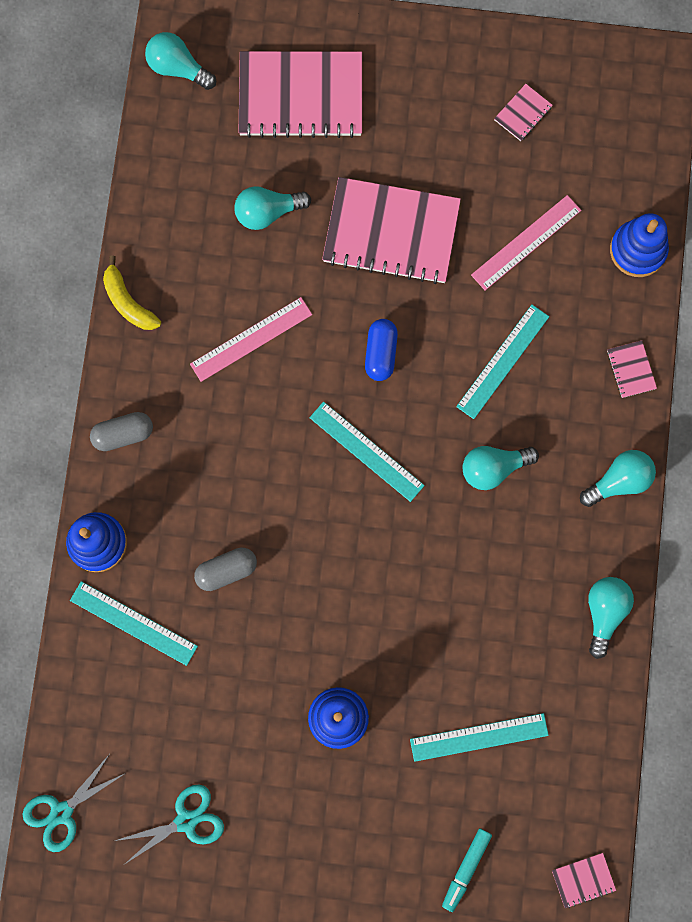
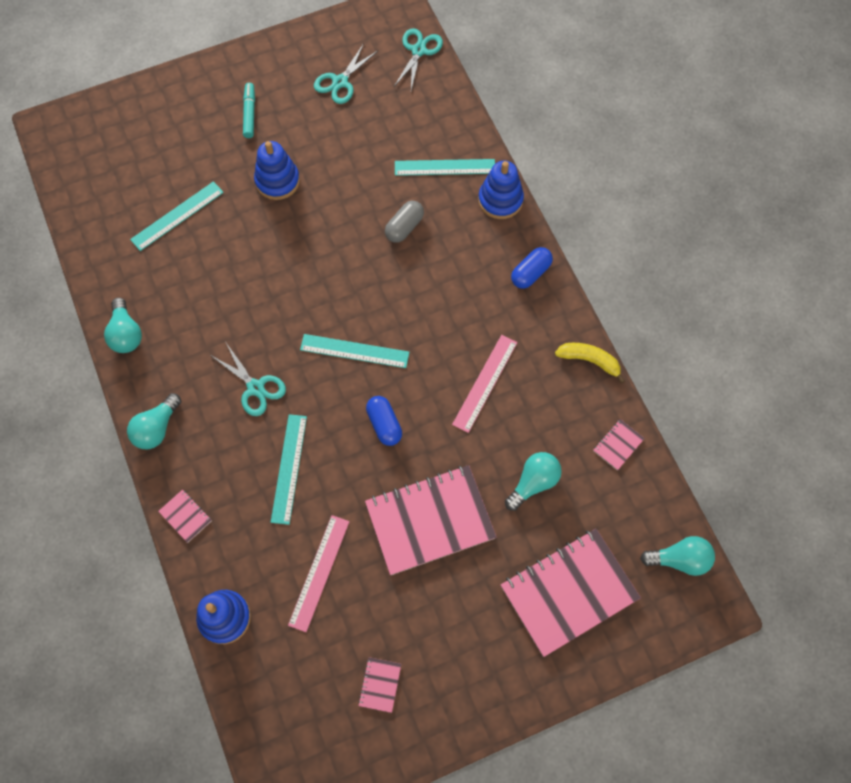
camera: 150 degrees right, 10 degrees down
(123, 434) = (530, 273): grey capsule -> blue capsule
(466, 869) = (148, 141): turquoise marker -> turquoise marker (249, 113)
(493, 468) = (255, 388): turquoise light bulb -> turquoise scissors
(583, 880) = (67, 171): pink notebook -> pink notebook (618, 445)

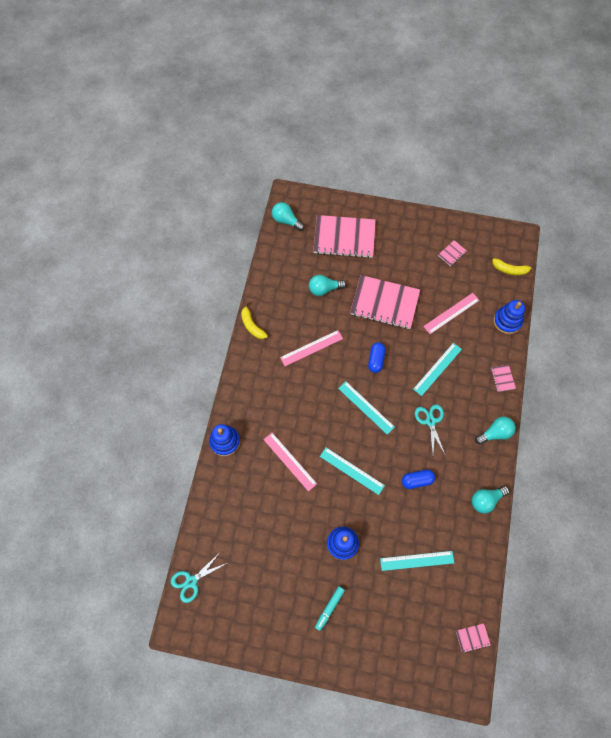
camera: 145 degrees left, 0 degrees up
(126, 334) = (486, 500): turquoise light bulb -> turquoise light bulb turned 135 degrees counterclockwise
(269, 719) = (508, 269): none -> yellow banana
(340, 82) = (257, 592): turquoise scissors -> none
(404, 227) = (290, 461): grey capsule -> pink ruler
(445, 167) = (239, 484): turquoise ruler -> turquoise ruler (352, 470)
(530, 273) = (243, 388): blue capsule -> blue capsule (417, 480)
(618, 445) = (272, 280): pink notebook -> pink notebook (472, 637)

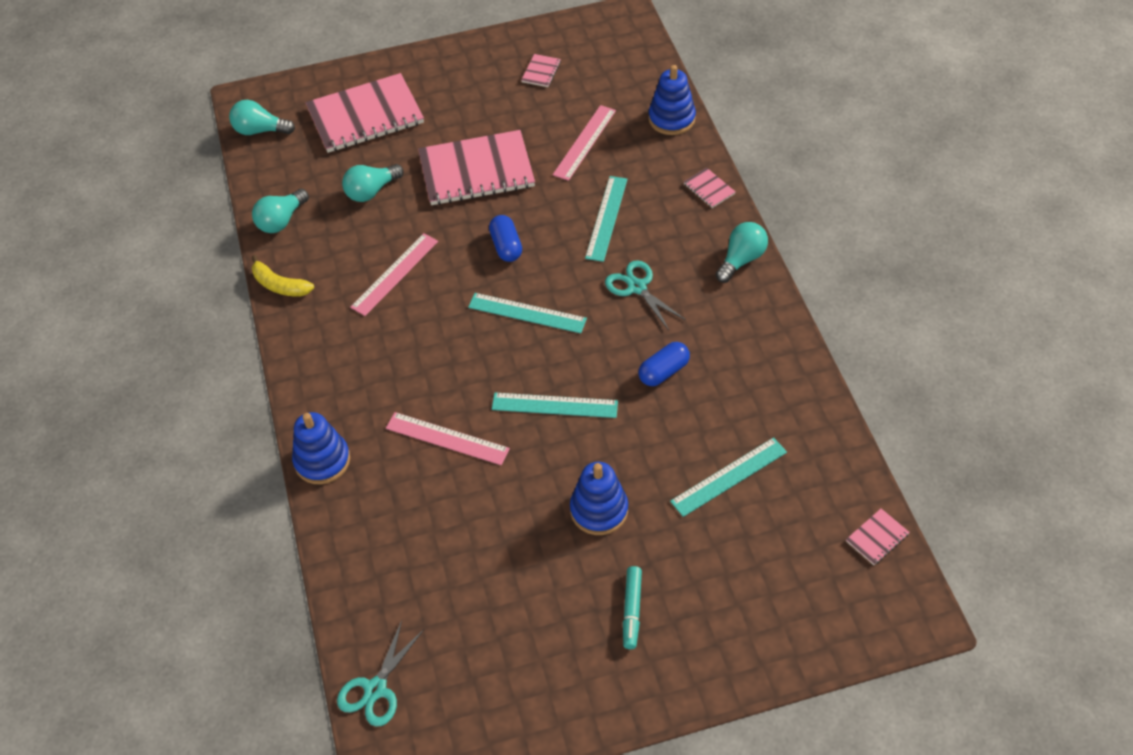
camera: 25 degrees left, 15 degrees down
(486, 500) = (782, 349): turquoise light bulb -> turquoise light bulb (281, 220)
(508, 269) = (635, 58): yellow banana -> none

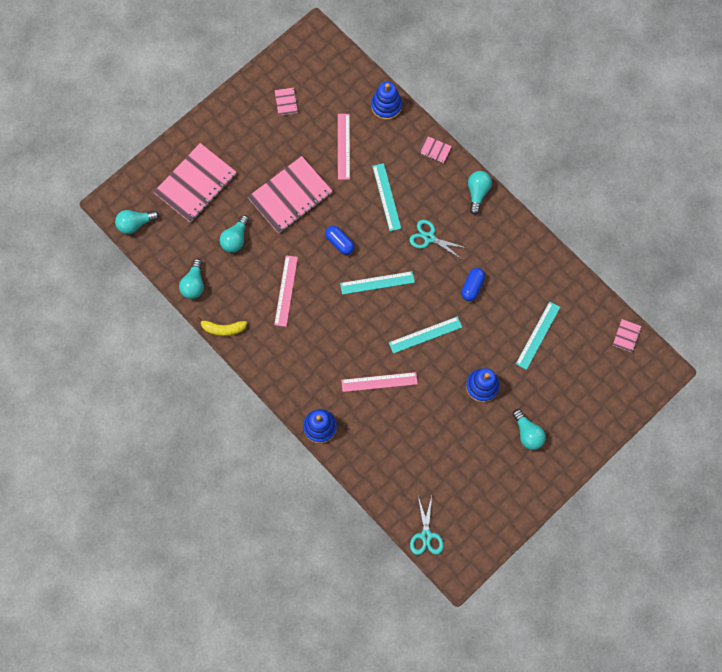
camera: 30 degrees left, 20 degrees up
(632, 610) = (527, 433): turquoise marker -> turquoise light bulb

